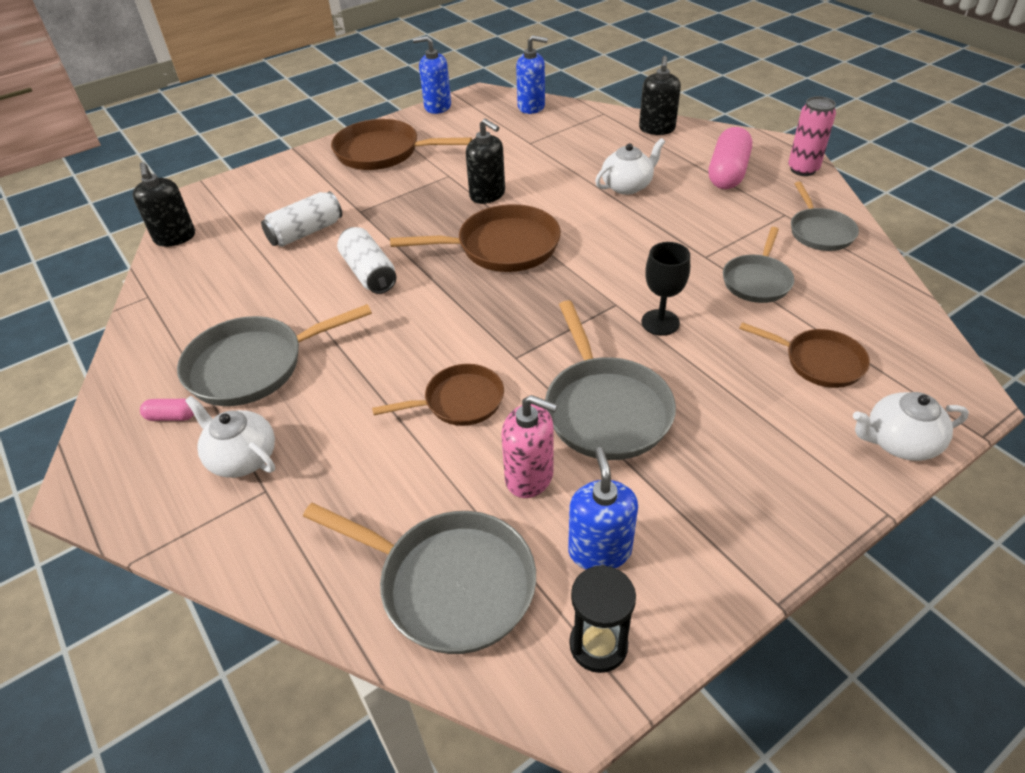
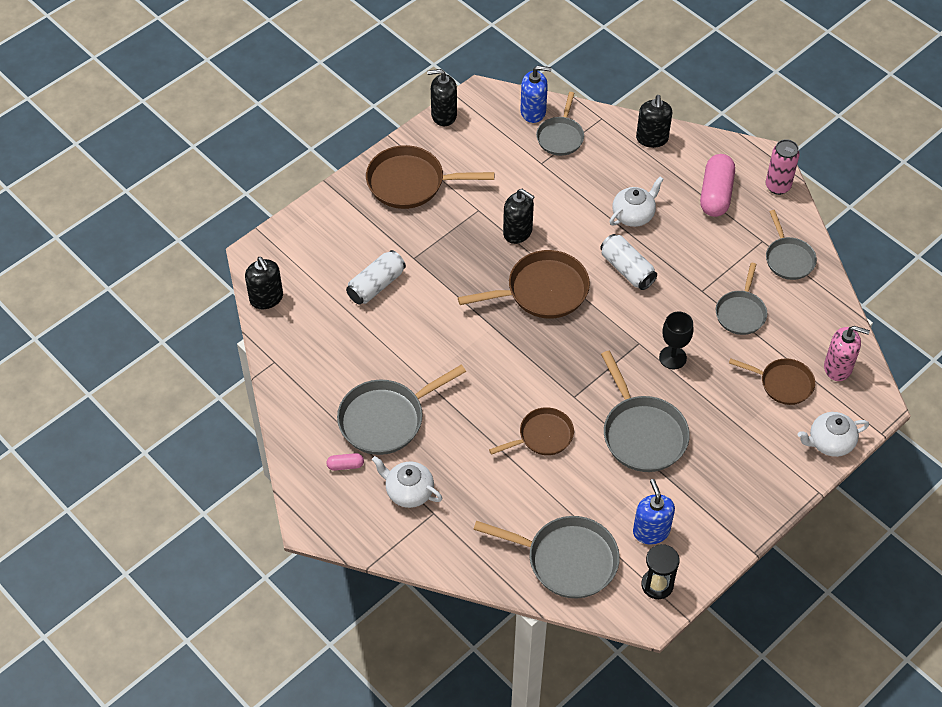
camera: 10 degrees left, 10 degrees up
(369, 273) = (443, 326): white can -> white can (627, 269)
(437, 106) = (444, 115): blue soap dispenser -> black soap dispenser
(529, 476) = (600, 487): pink soap dispenser -> pink soap dispenser (838, 367)
(556, 124) = (560, 136): none -> grey pan

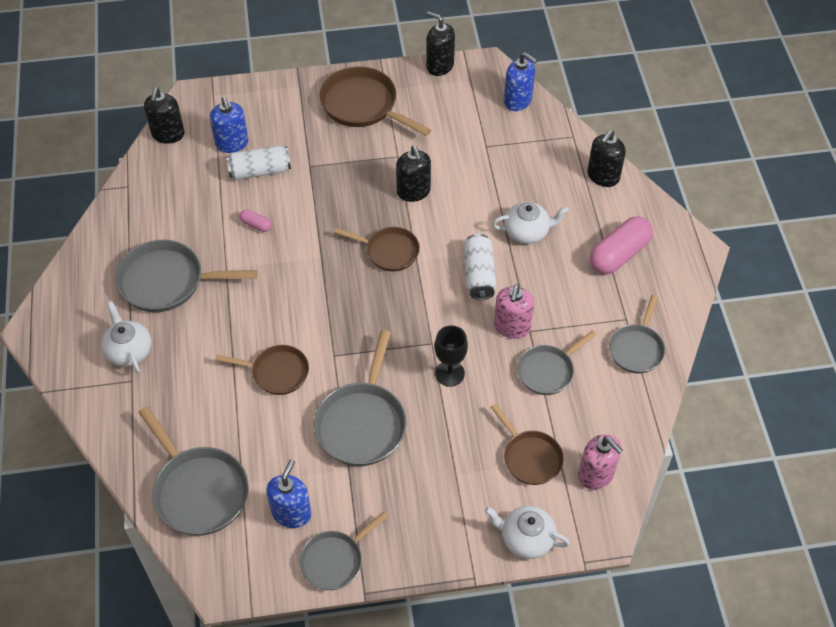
camera: 35 degrees right, 0 degrees up
(330, 275) = (232, 143): none -> blue soap dispenser
(345, 465) = (102, 299): pink capsule -> pink capsule (256, 225)
(542, 291) = (389, 251): brown pan -> brown pan, size x0.63
(560, 136) = (522, 133): grey pan -> grey pan (335, 560)
(657, 585) = (253, 564): black hourglass -> none
(686, 295) = (512, 327): none -> pink soap dispenser
(777, 186) = (684, 279): pink can -> none

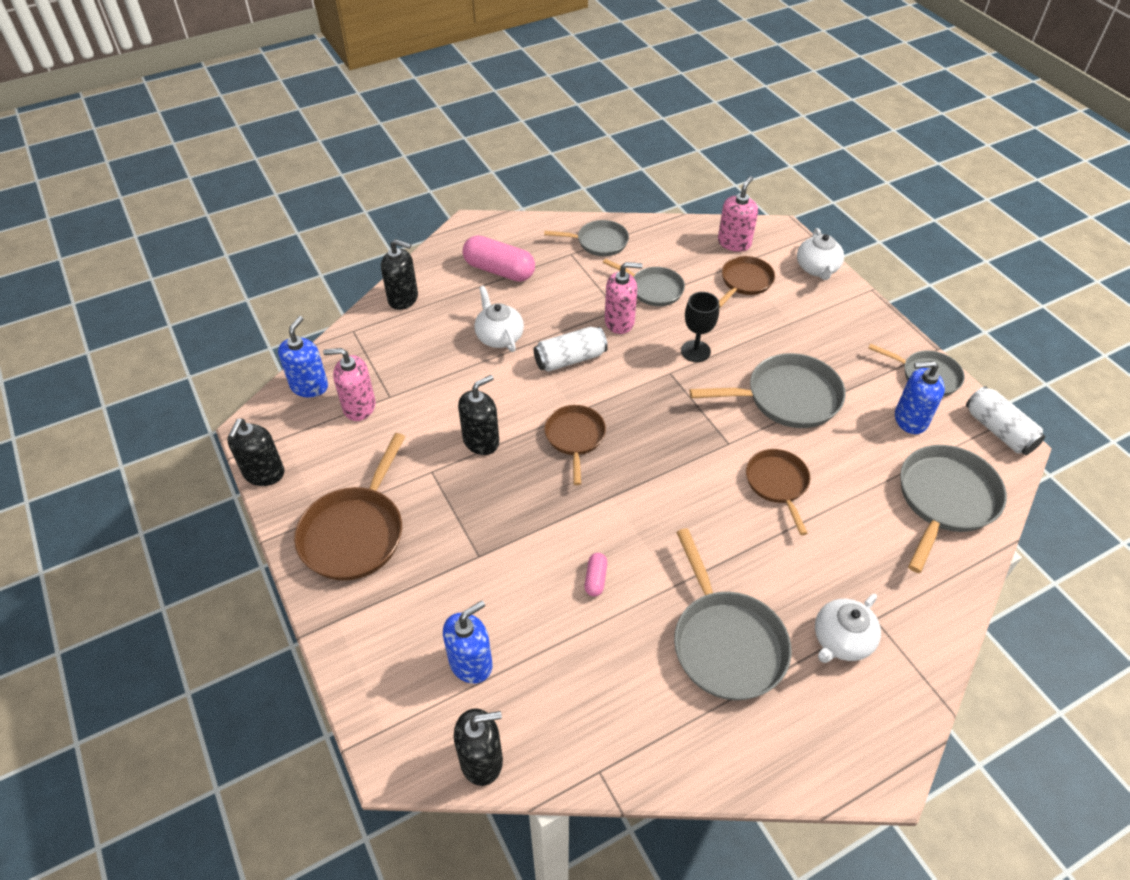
camera: 110 degrees left, 5 degrees down
(260, 171) = (507, 609): white can -> white can (998, 430)
(482, 126) = (359, 407): none -> pink soap dispenser

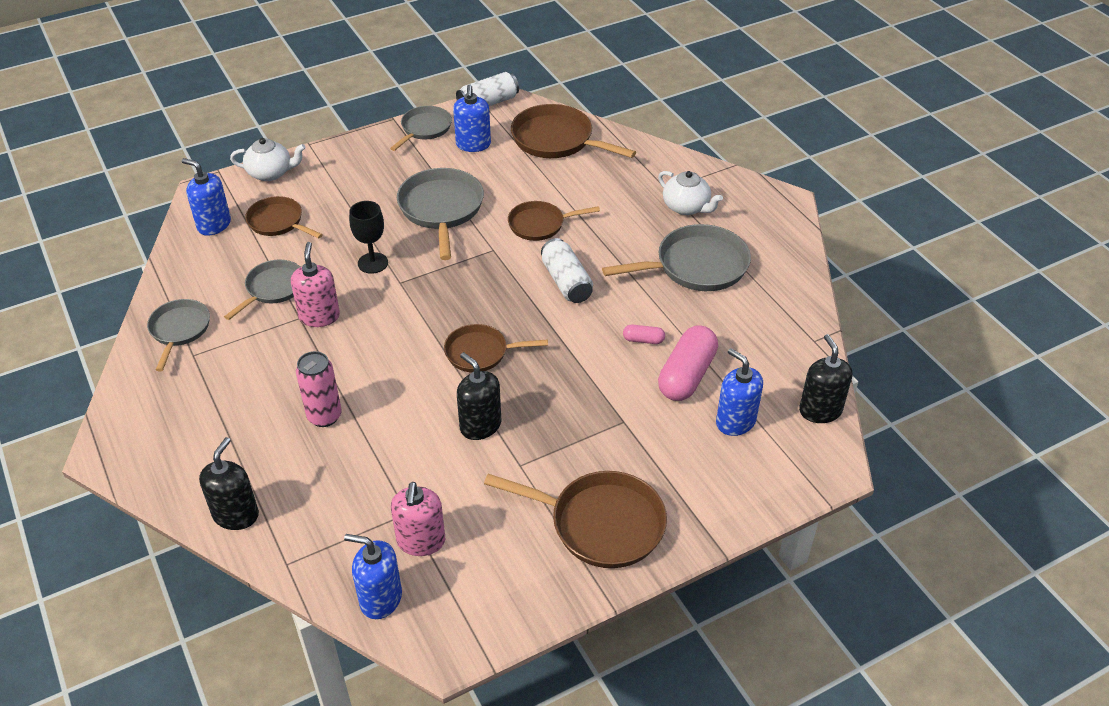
camera: 90 degrees left, 5 degrees down
(264, 473) = (519, 625): black soap dispenser -> none
(499, 270) = (206, 420): pink capsule -> pink capsule (686, 375)
(499, 337) = (324, 416): white teapot -> pink can
(570, 359) = (370, 356): white can -> white can (566, 282)
(734, 243) = (214, 225): pink soap dispenser -> blue soap dispenser
(944, 500) = (557, 140): grey pan -> brown pan

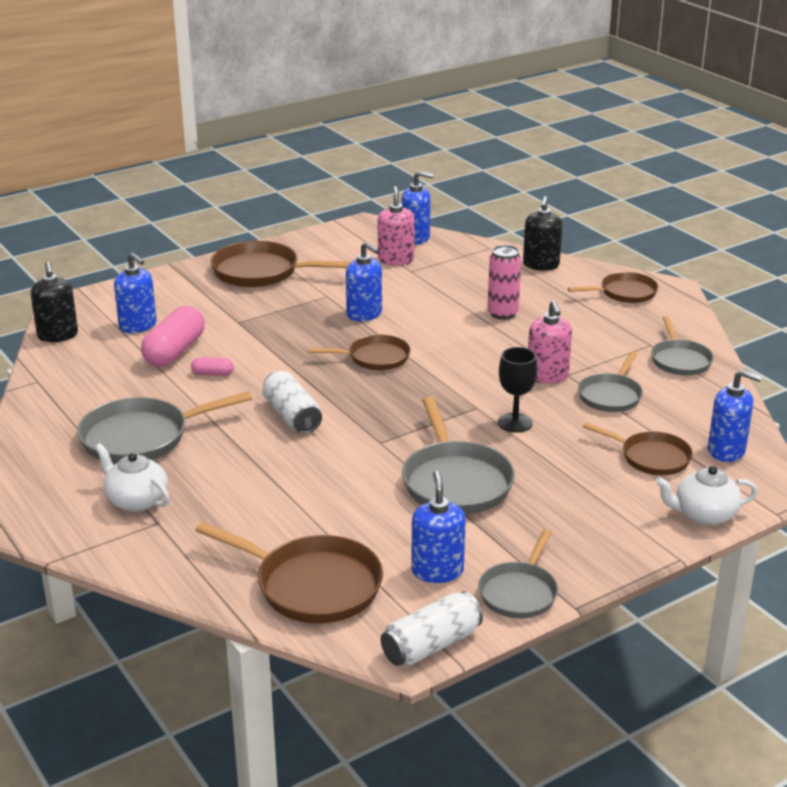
camera: 175 degrees right, 15 degrees down
(480, 426) = (364, 314): black soap dispenser -> blue soap dispenser
(540, 224) = (327, 471): brown pan -> brown pan (624, 293)

